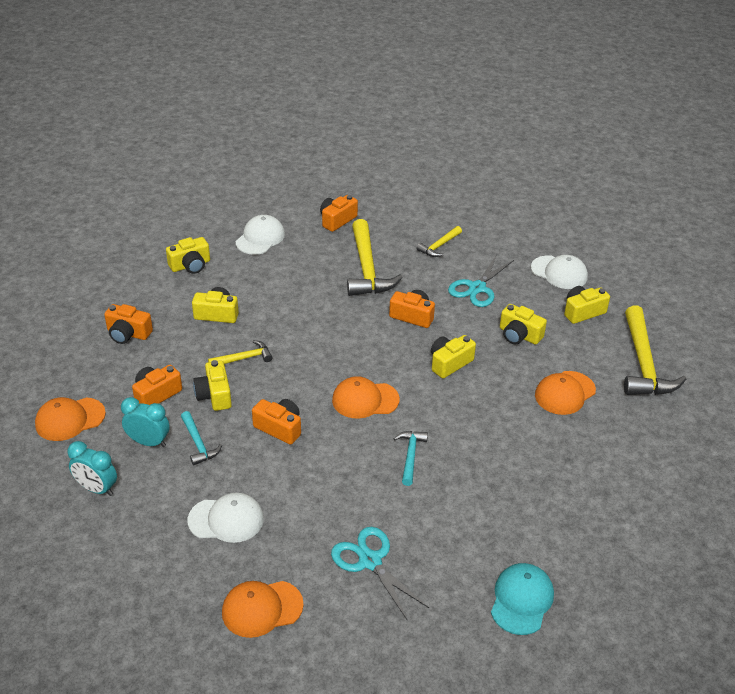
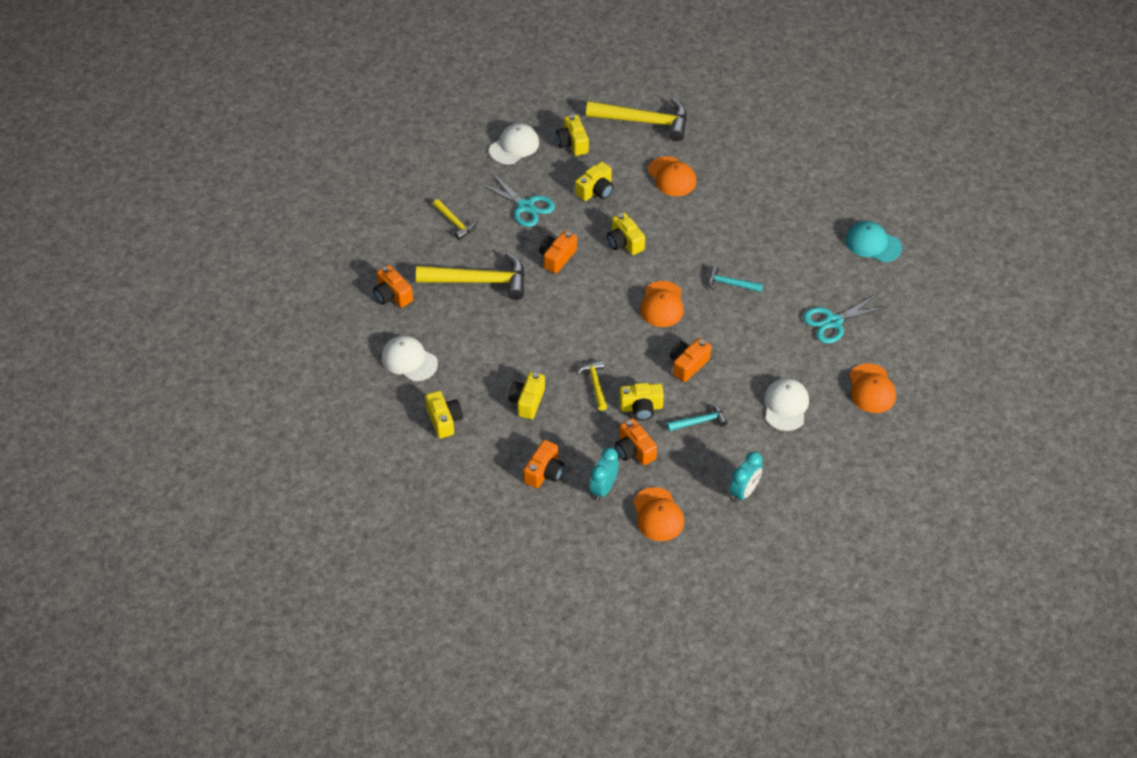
camera: 80 degrees left, 10 degrees up
(148, 442) = (694, 456): turquoise clock -> turquoise clock (603, 489)

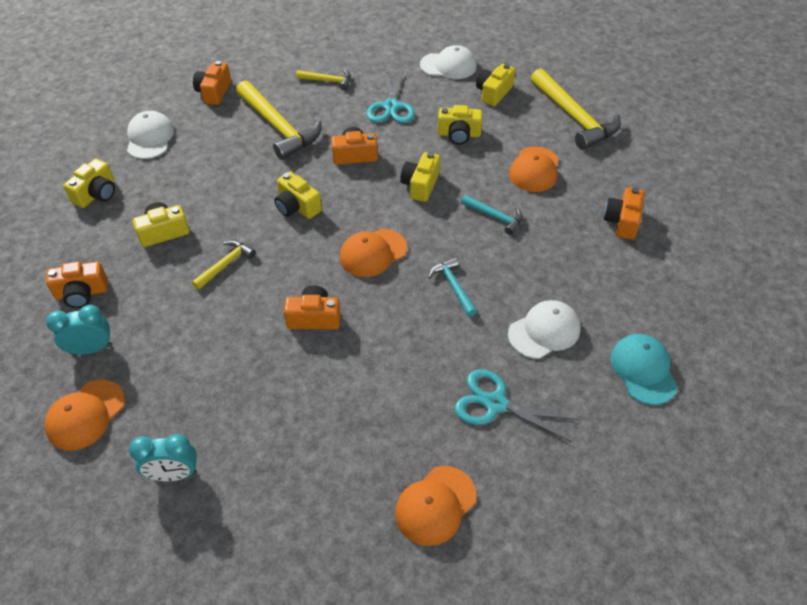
camera: 50 degrees right, 0 degrees up
(455, 223) = (328, 81): yellow hammer -> yellow hammer turned 90 degrees counterclockwise
(634, 450) = (162, 343): orange camera -> orange camera (622, 221)
(641, 408) = (224, 315): yellow camera -> yellow camera (297, 206)
(700, 421) = (246, 372): turquoise hammer -> turquoise hammer (495, 217)
(785, 406) = (333, 435): white cap -> white cap (544, 331)

